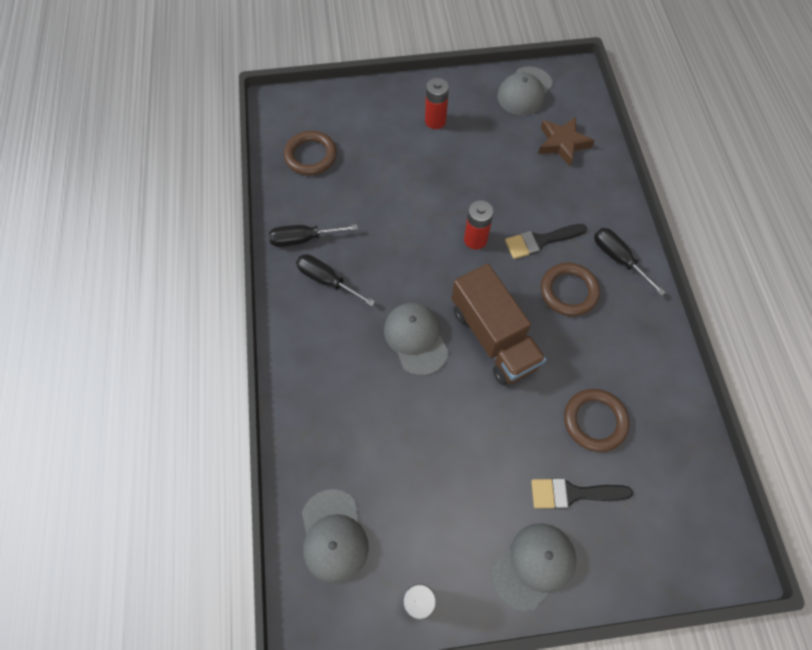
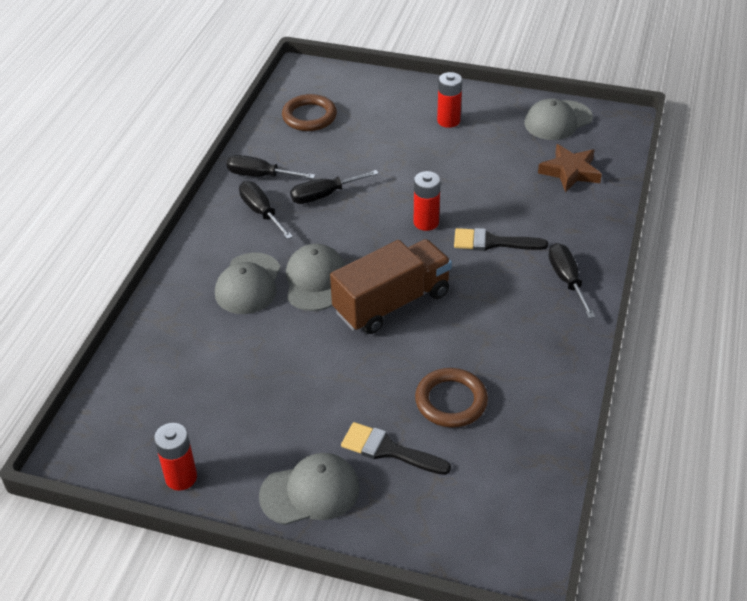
camera: 25 degrees right, 20 degrees down
(333, 536) = (138, 401): grey cap -> grey cap (248, 284)
(372, 241) = (324, 195): none -> black screwdriver
(493, 337) = (392, 303): brown truck -> brown truck turned 120 degrees counterclockwise
(568, 291) = (495, 290): brown ring -> none

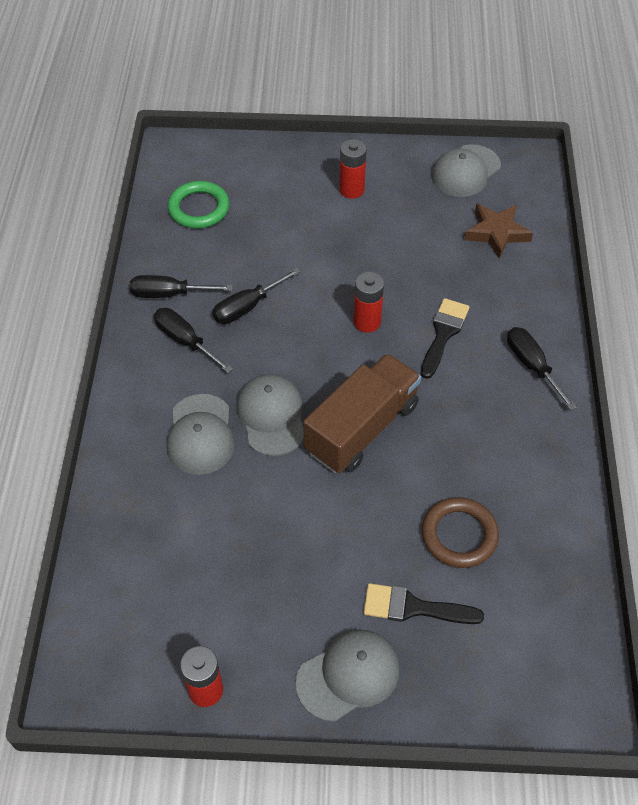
camera: 15 degrees left, 10 degrees up
(309, 116) = (199, 208): brown ring -> green ring
(492, 242) = (443, 334): black brush -> black brush turned 120 degrees clockwise

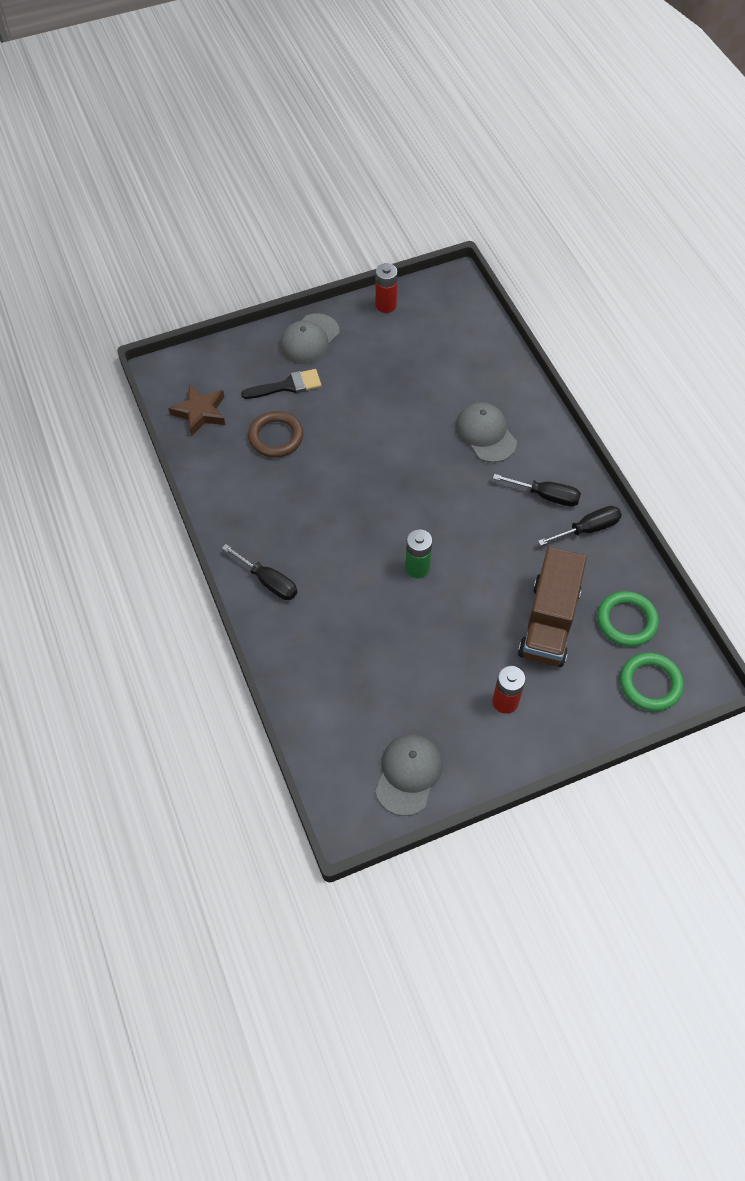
camera: 155 degrees right, 5 degrees up
(218, 160) = (650, 684): none -> green ring
(247, 307) = (519, 543): black screwdriver -> none
(271, 416) = (445, 465): grey cap -> none
(362, 428) = (376, 481): brown truck -> brown truck (549, 622)
(367, 322) = (417, 568): red battery -> green battery
(443, 334) = (350, 582): black brush -> none
(496, 233) = (347, 707): brown star -> brown star (200, 412)

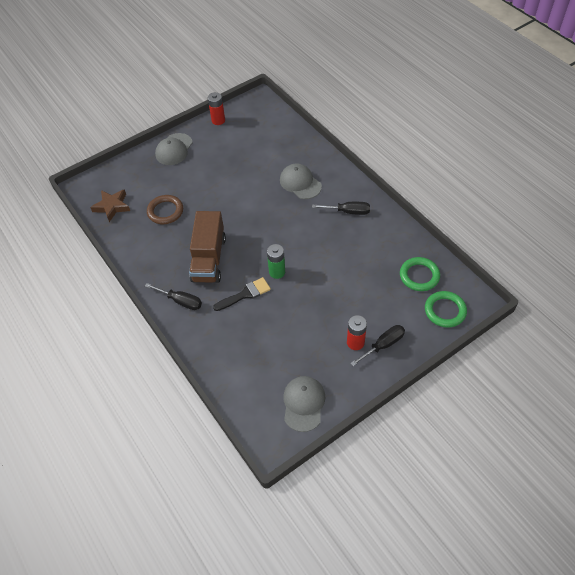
camera: 10 degrees left, 5 degrees down
(287, 386) = (166, 179): black brush -> black brush (245, 294)
(549, 622) = (370, 287): brown truck -> brown truck (209, 259)
(588, 529) = (379, 226): black screwdriver -> black screwdriver (383, 345)

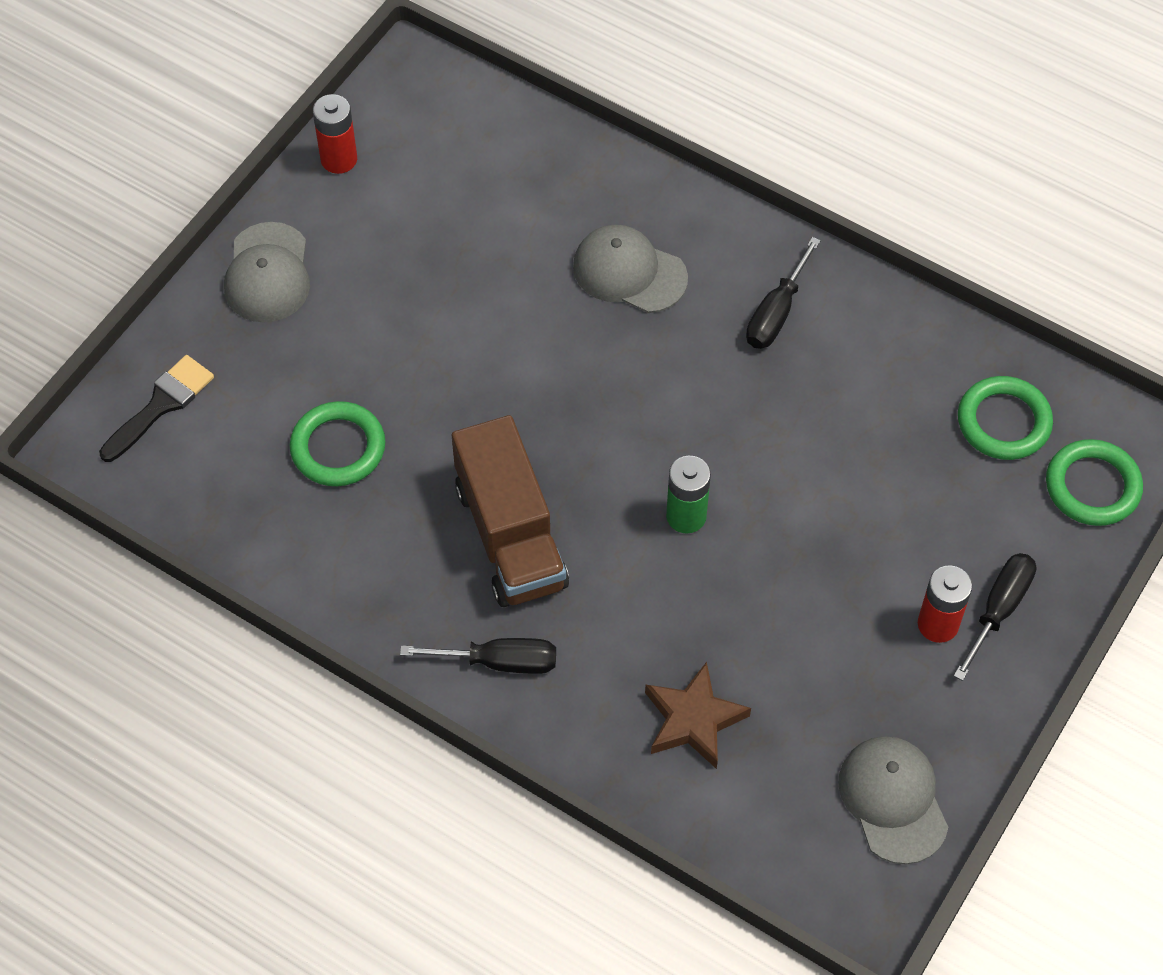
camera: 25 degrees left, 5 degrees up
(112, 206) = (194, 477): brown star -> brown star (693, 720)
(165, 211) = (338, 448): brown ring -> green ring
(245, 294) = (641, 594): black brush -> black brush (161, 405)
(348, 212) = (776, 313): black screwdriver -> black screwdriver turned 135 degrees clockwise

